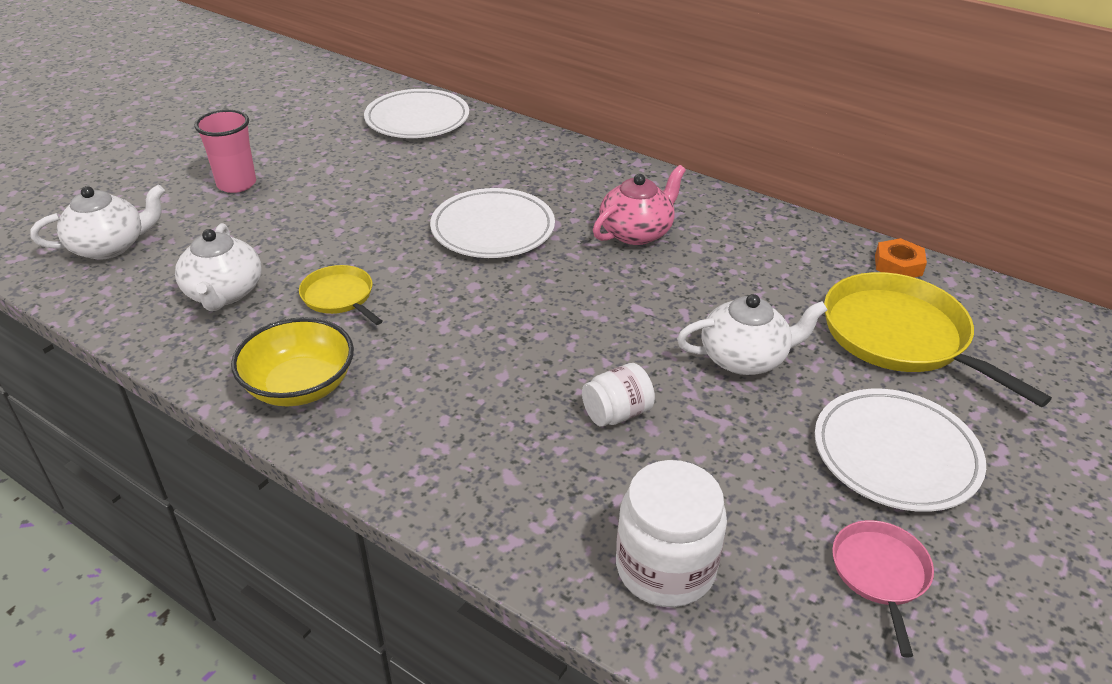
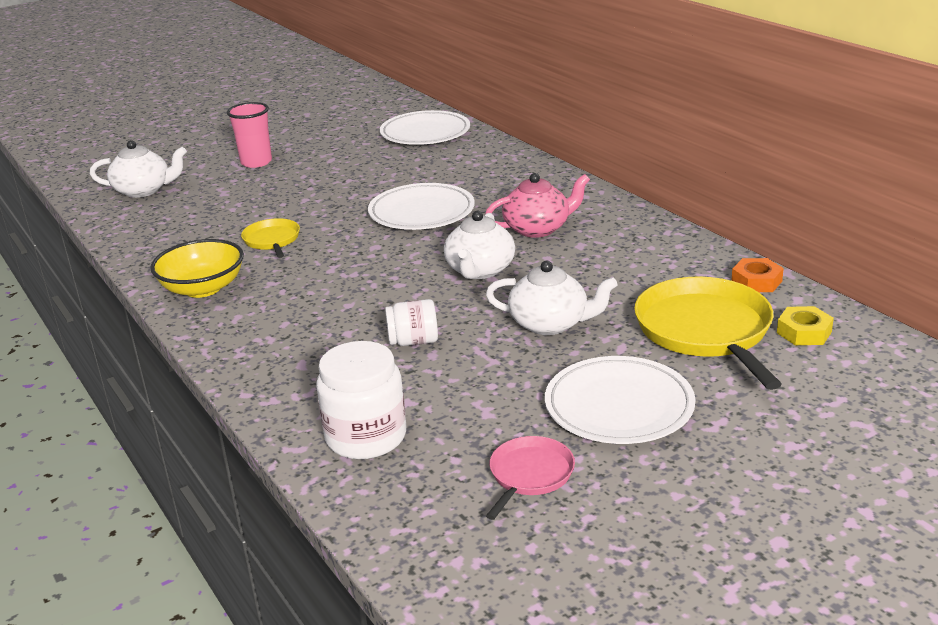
camera: 25 degrees right, 10 degrees down
(224, 293) = (196, 227): white teapot -> white teapot (480, 270)
(987, 320) = (804, 332): none -> yellow nut

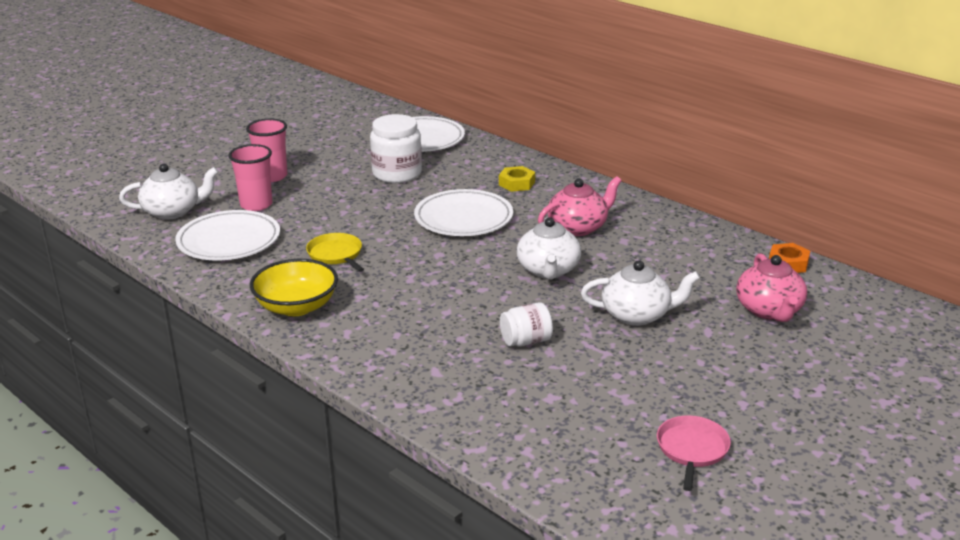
camera: 15 degrees left, 0 degrees up
(225, 188) = (256, 205): none -> pink cup
(366, 437) = (533, 431): white jar -> white jar (397, 174)
(619, 406) = (733, 383): white plate -> white plate (229, 241)
(705, 331) = (769, 310): yellow pan -> pink teapot
(804, 332) = (847, 305): yellow nut -> yellow nut (516, 183)

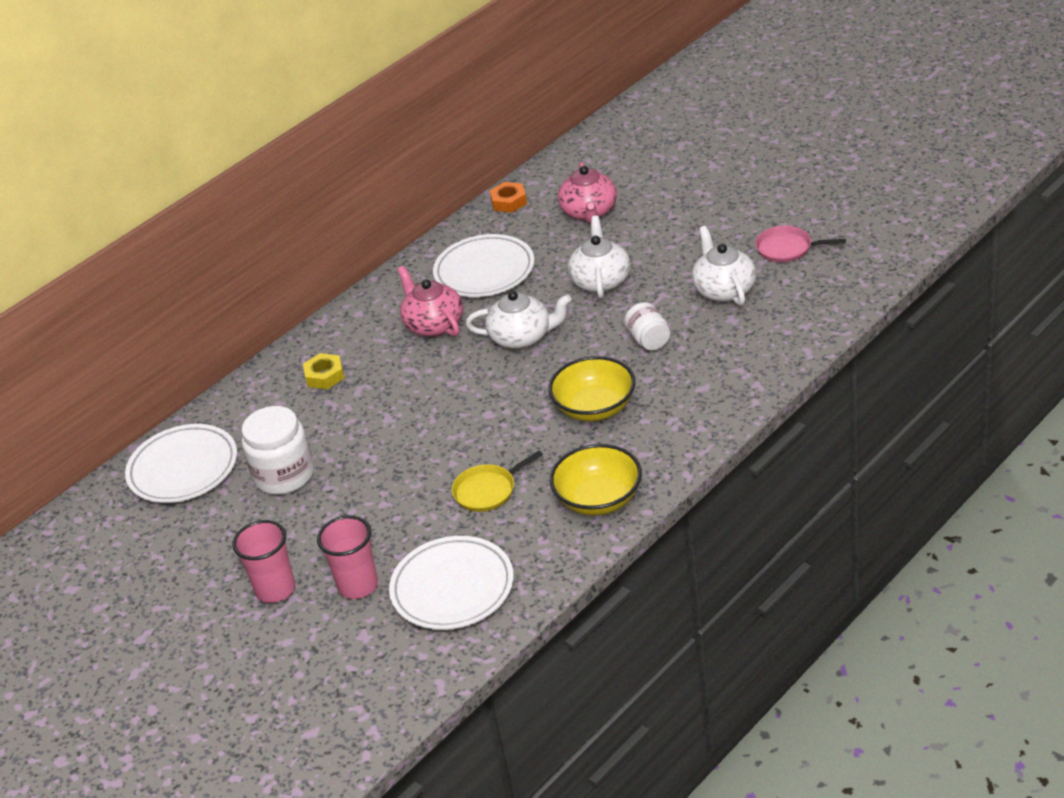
camera: 85 degrees left, 10 degrees up
(173, 211) = (370, 663): white teapot -> white teapot (724, 290)
(427, 307) = (595, 407): none -> yellow bowl
(463, 218) = (407, 406): white plate -> white plate (484, 271)
(769, 310) = (589, 212): pink teapot -> pink teapot turned 90 degrees clockwise

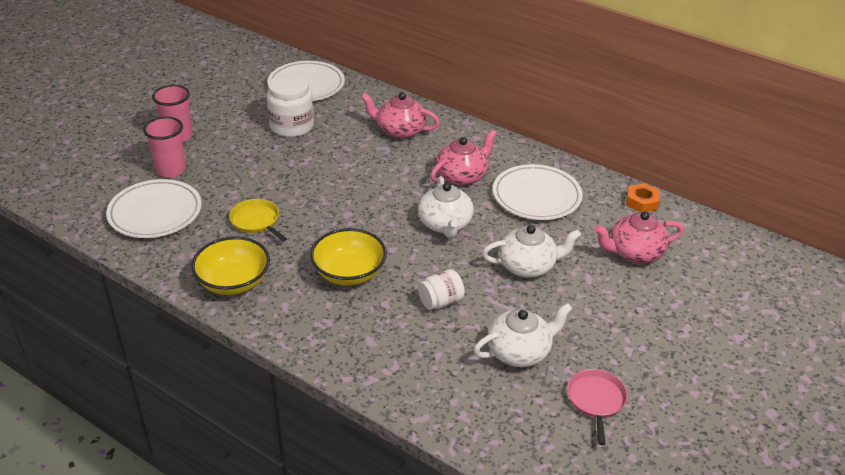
camera: 75 degrees right, 0 degrees up
(324, 376) = (400, 130): yellow nut -> pink teapot

